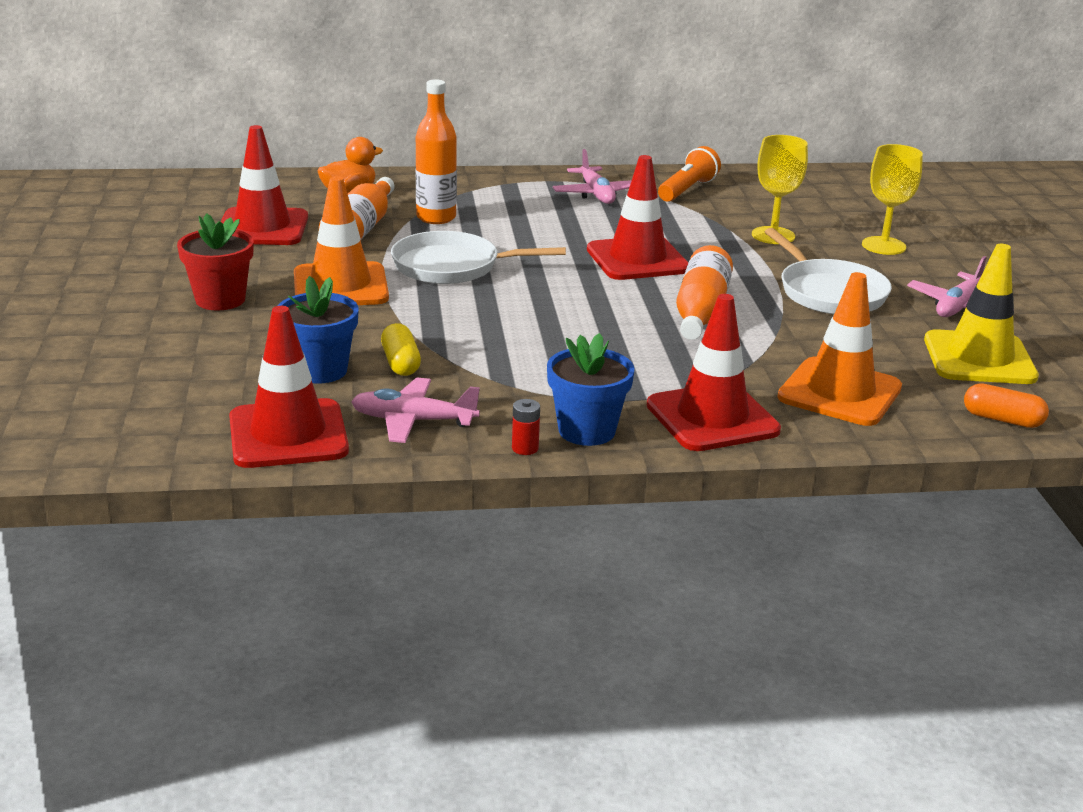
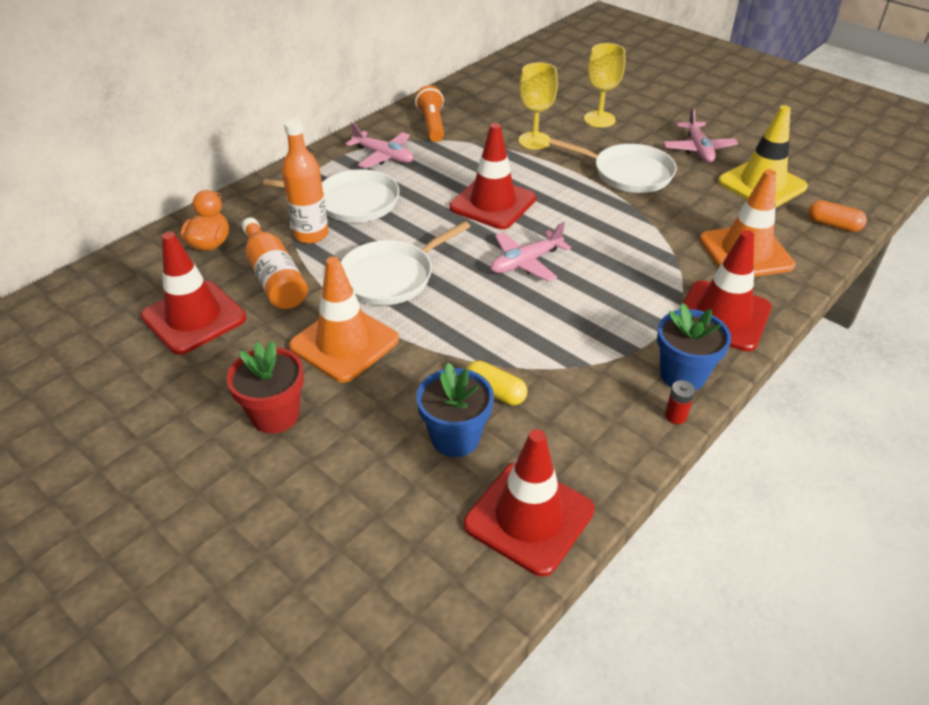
camera: 40 degrees left, 15 degrees up
(413, 421) = (582, 441): pink plane -> pink plane (525, 262)
(510, 212) = (353, 202): none -> white pan
(700, 311) = (590, 229): orange bottle -> none
(1002, 419) = (833, 225): orange capsule -> orange capsule turned 45 degrees clockwise

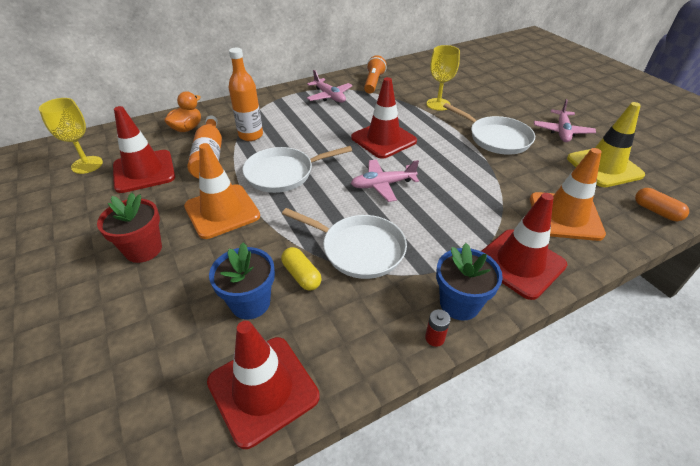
camera: 20 degrees right, 0 degrees up
(353, 202) = (291, 120): white pan -> white pan (359, 249)
(599, 119) = (494, 98): yellow goblet -> yellow goblet (87, 165)

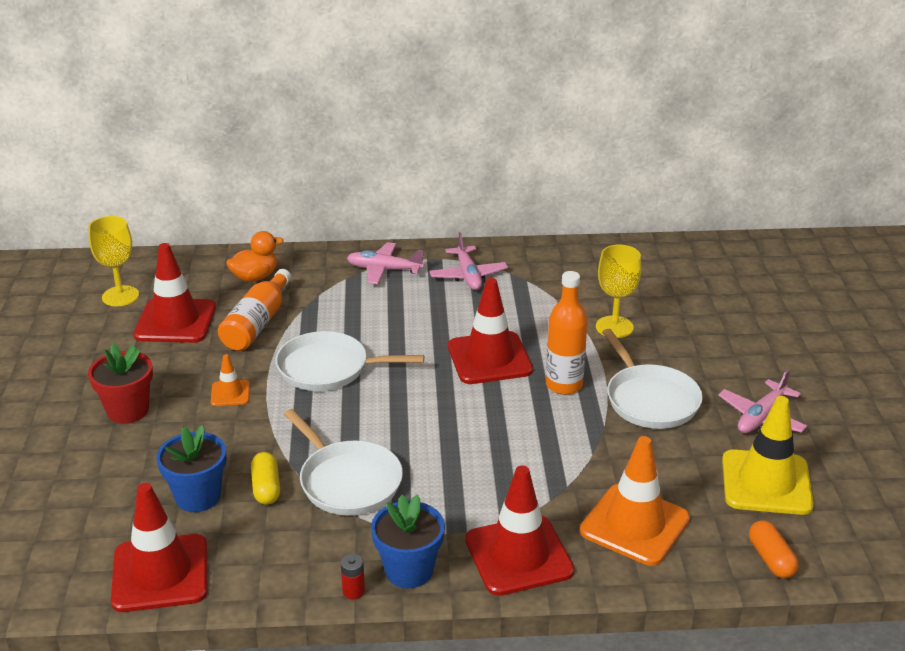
camera: 25 degrees right, 10 degrees down
(222, 211) = (230, 393): orange traffic cone -> orange traffic cone, size x0.49
(251, 135) = (324, 307): orange bottle -> orange bottle (564, 385)
(373, 83) = (549, 269): orange flashlight -> none
(383, 185) = (437, 417): pink plane -> pink plane (384, 270)

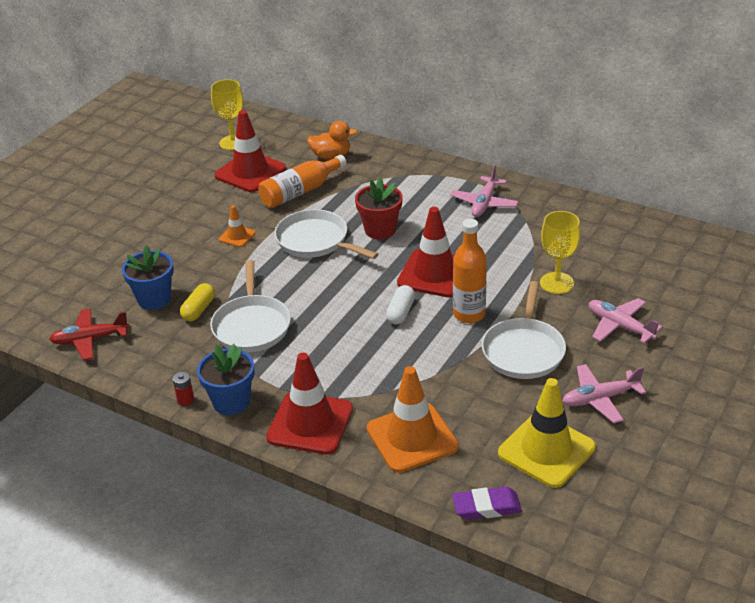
camera: 35 degrees right, 5 degrees up
(128, 410) = (166, 225): red flower pot -> red flower pot (380, 230)
(160, 573) = (90, 339): red traffic cone -> red plane
(384, 270) = (426, 179): pink plane -> pink plane (620, 326)
(495, 408) = (400, 312): none -> white capsule
(771, 559) = (486, 507): orange capsule -> purple eraser

